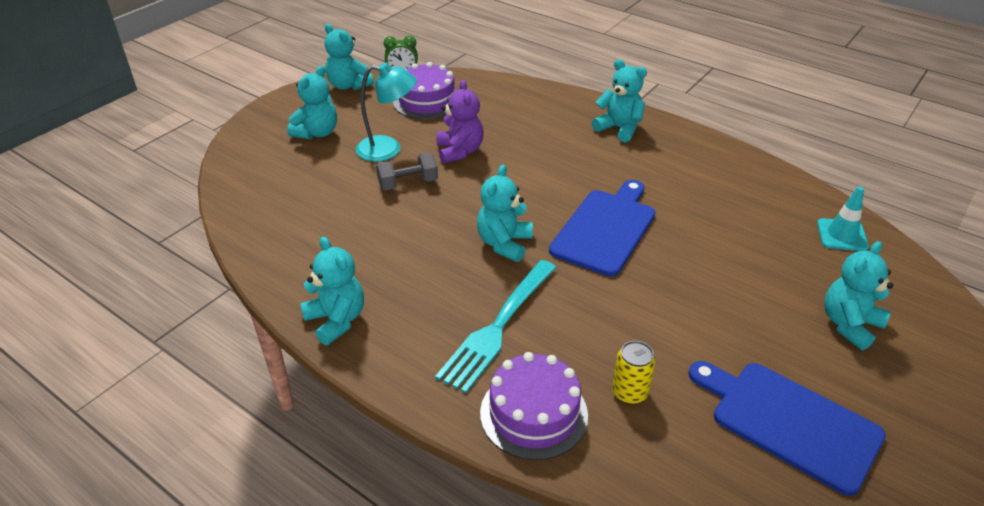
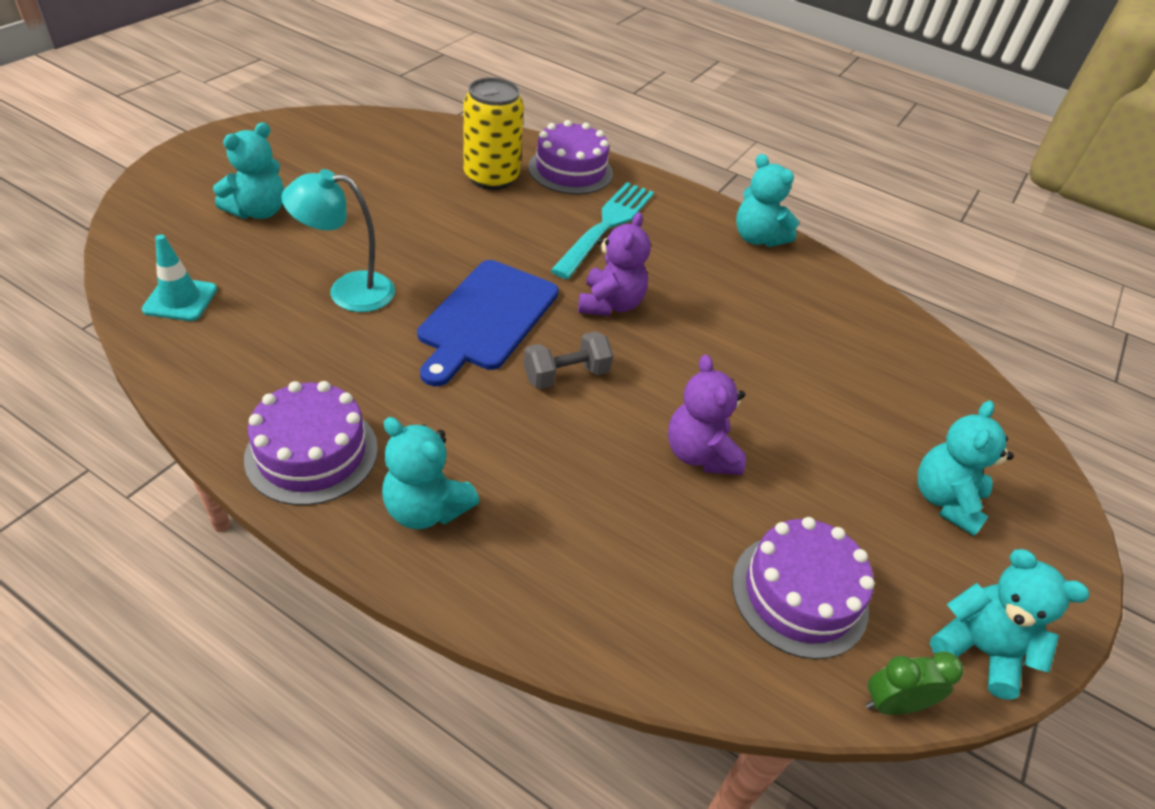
camera: 170 degrees right, 5 degrees up
(388, 149) = (812, 460): turquoise lamp -> turquoise lamp (348, 291)
(408, 183) = (755, 393): grey dumbbell -> grey dumbbell (566, 375)
(504, 243) = (610, 304): turquoise teddy bear -> purple teddy bear
(629, 392) = (491, 177): yellow can -> yellow can, size x1.83
(691, 150) = (312, 453): none -> purple cake
(789, 422) = (367, 154): blue cutting board -> none

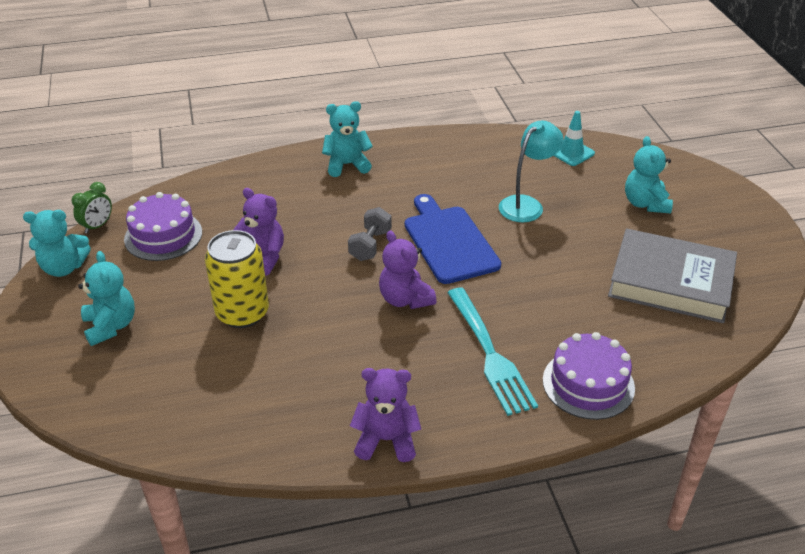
camera: 140 degrees right, 5 degrees down
(312, 453) = (415, 151): purple cake -> none
(388, 165) = (670, 282): none -> grey book
(491, 177) = (612, 328): yellow can -> yellow can (242, 313)
(757, 238) = (386, 440): turquoise teddy bear -> purple teddy bear

